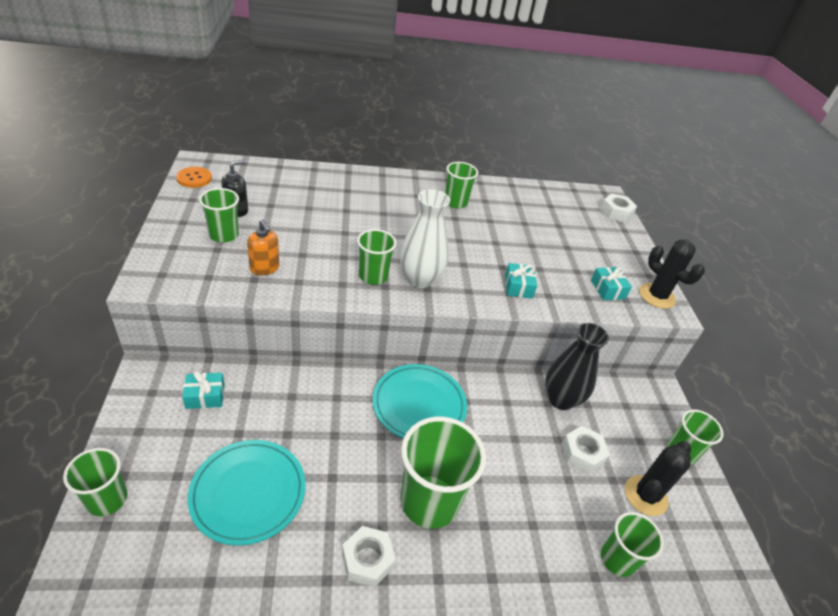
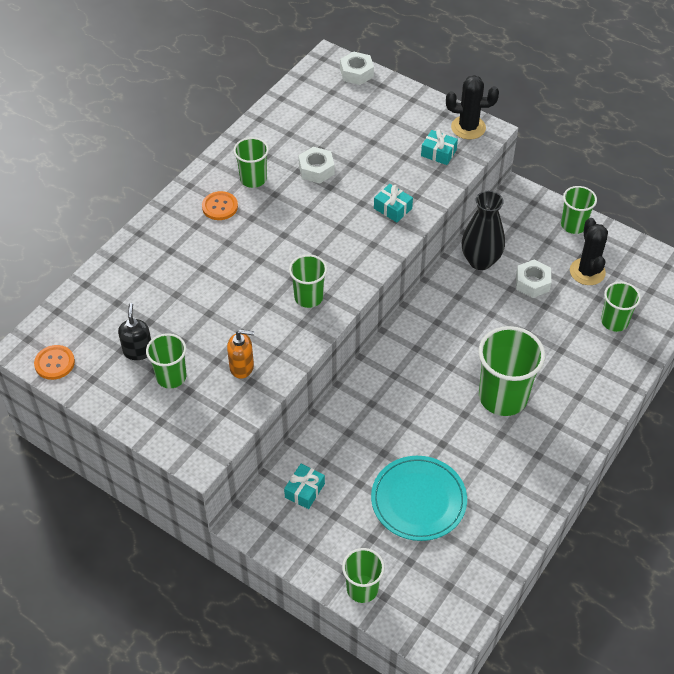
camera: 45 degrees left, 10 degrees up
(367, 560) = (519, 456): white nut -> white nut (316, 170)
(412, 197) = (220, 207): none -> orange button
(419, 404) = (418, 353): turquoise plate -> none
(420, 279) = (335, 268): white vase -> none

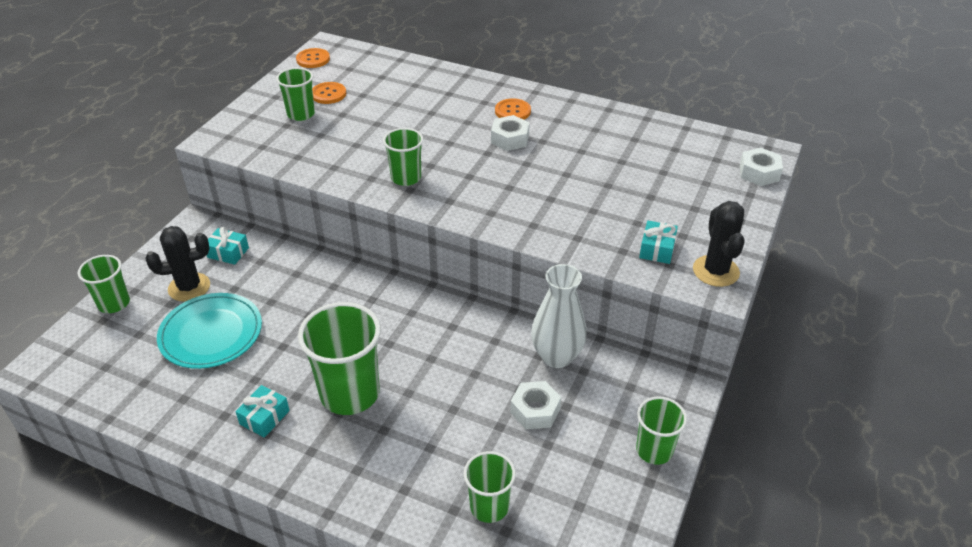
camera: 80 degrees right, 10 degrees down
(138, 351) = (328, 94): black soap dispenser -> orange button
(242, 367) = (313, 149): orange soap dispenser -> none
(253, 179) = (558, 125): green cup -> none
(316, 170) = (588, 162): white nut -> white nut (510, 139)
(392, 208) = (550, 221): turquoise gift -> turquoise gift (264, 417)
(480, 261) = (556, 356): black vase -> white vase
(587, 272) = (572, 470): black cactus -> black cactus (189, 287)

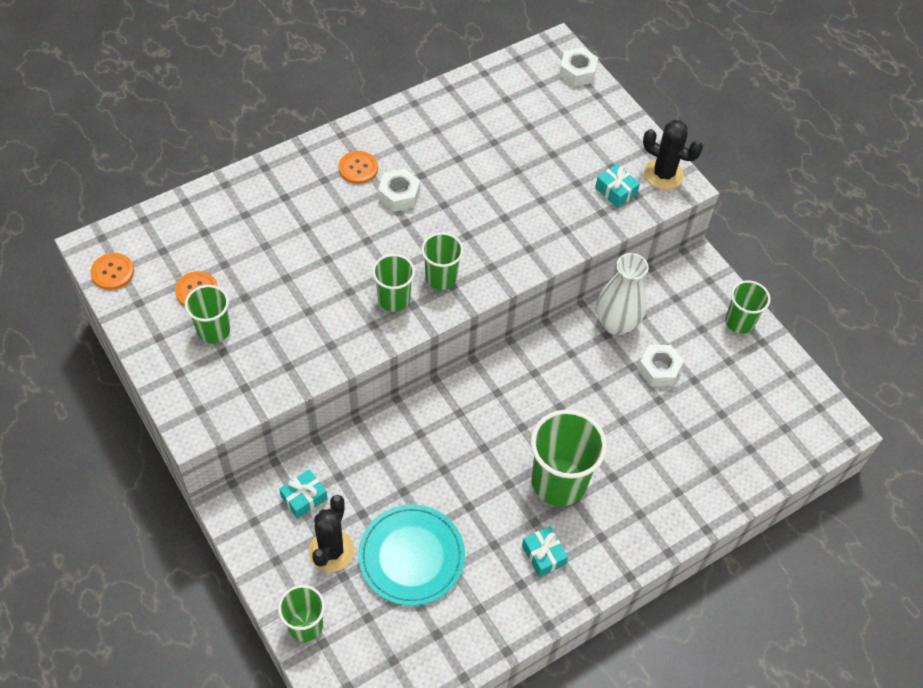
camera: 60 degrees left, 15 degrees up
(489, 506) = (725, 447): green cup -> green cup (441, 278)

